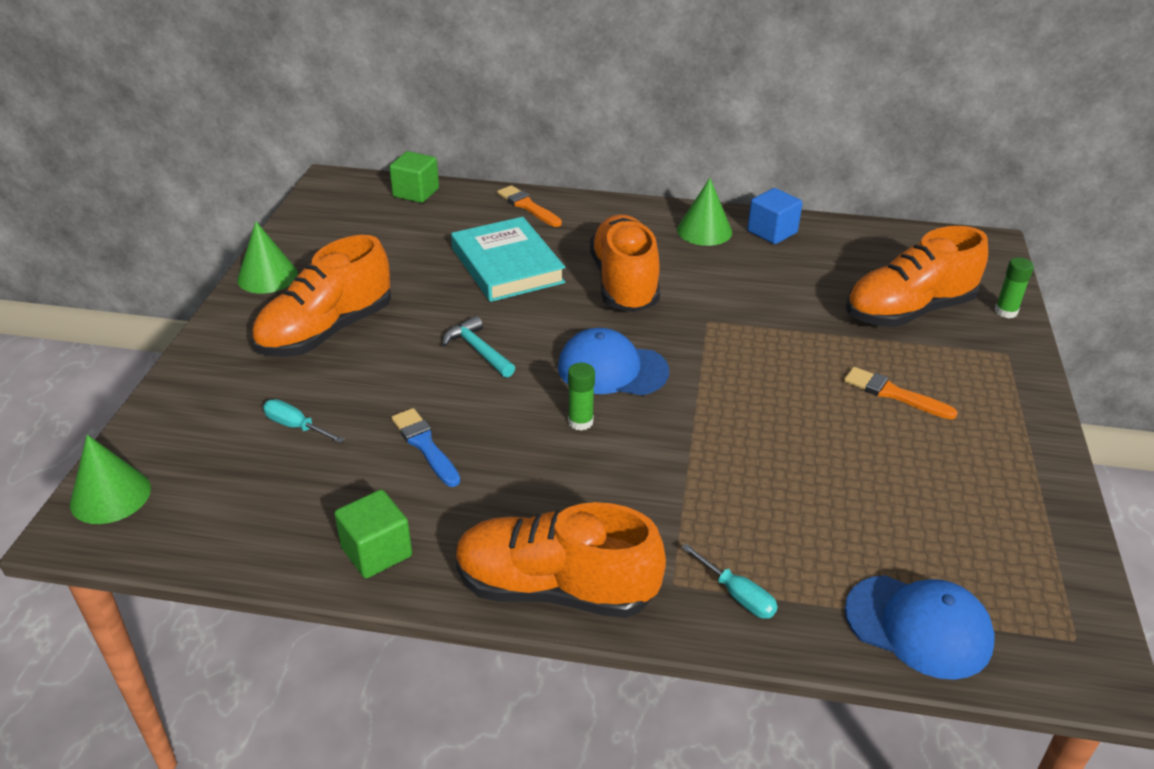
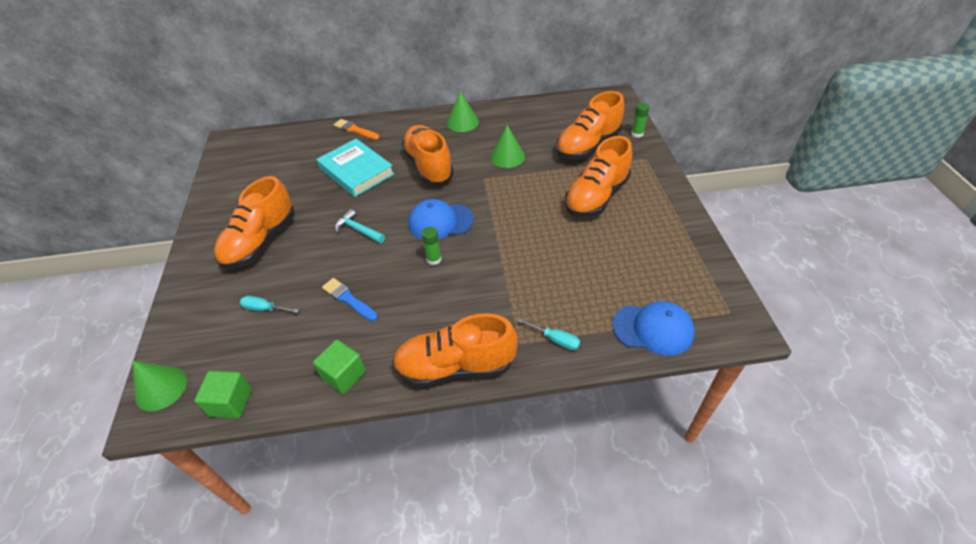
camera: 15 degrees left, 10 degrees up
(267, 276) = (209, 214): green cone -> green cone (507, 156)
(416, 193) = (283, 136): green cube -> green cube (231, 402)
(772, 232) = (500, 114): blue cube -> none
(893, 394) = (596, 197): orange brush -> orange shoe

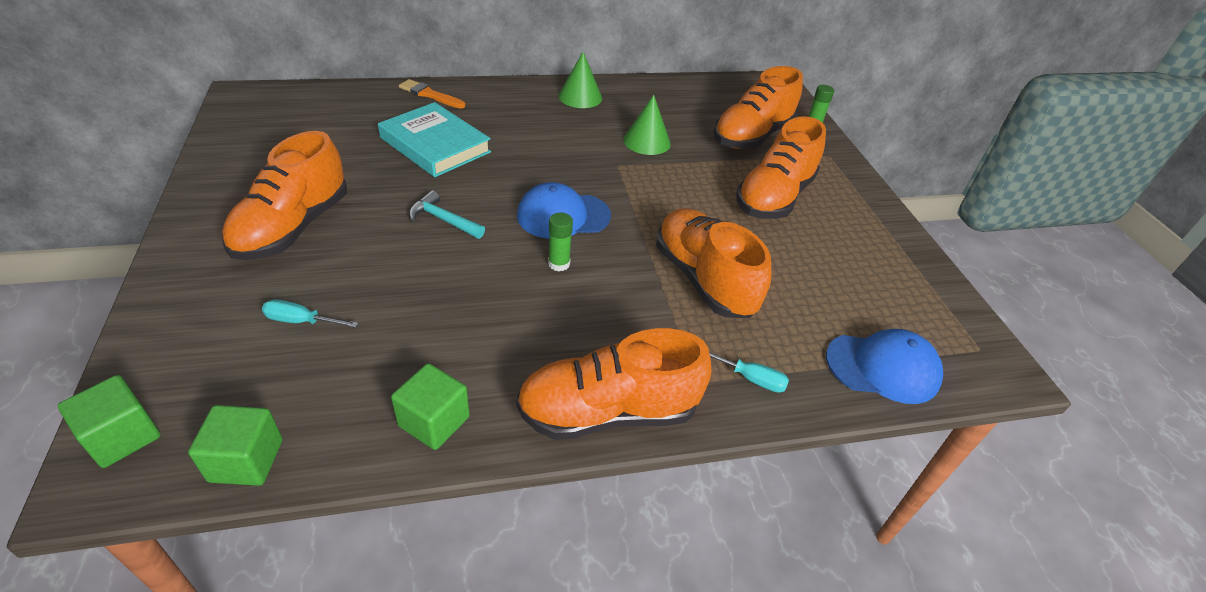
camera: 10 degrees left, 5 degrees down
(161, 388) = (122, 436): green cone -> green cube
(348, 299) = (434, 312): blue brush -> none
(428, 166) = (539, 145): orange shoe -> orange shoe (704, 279)

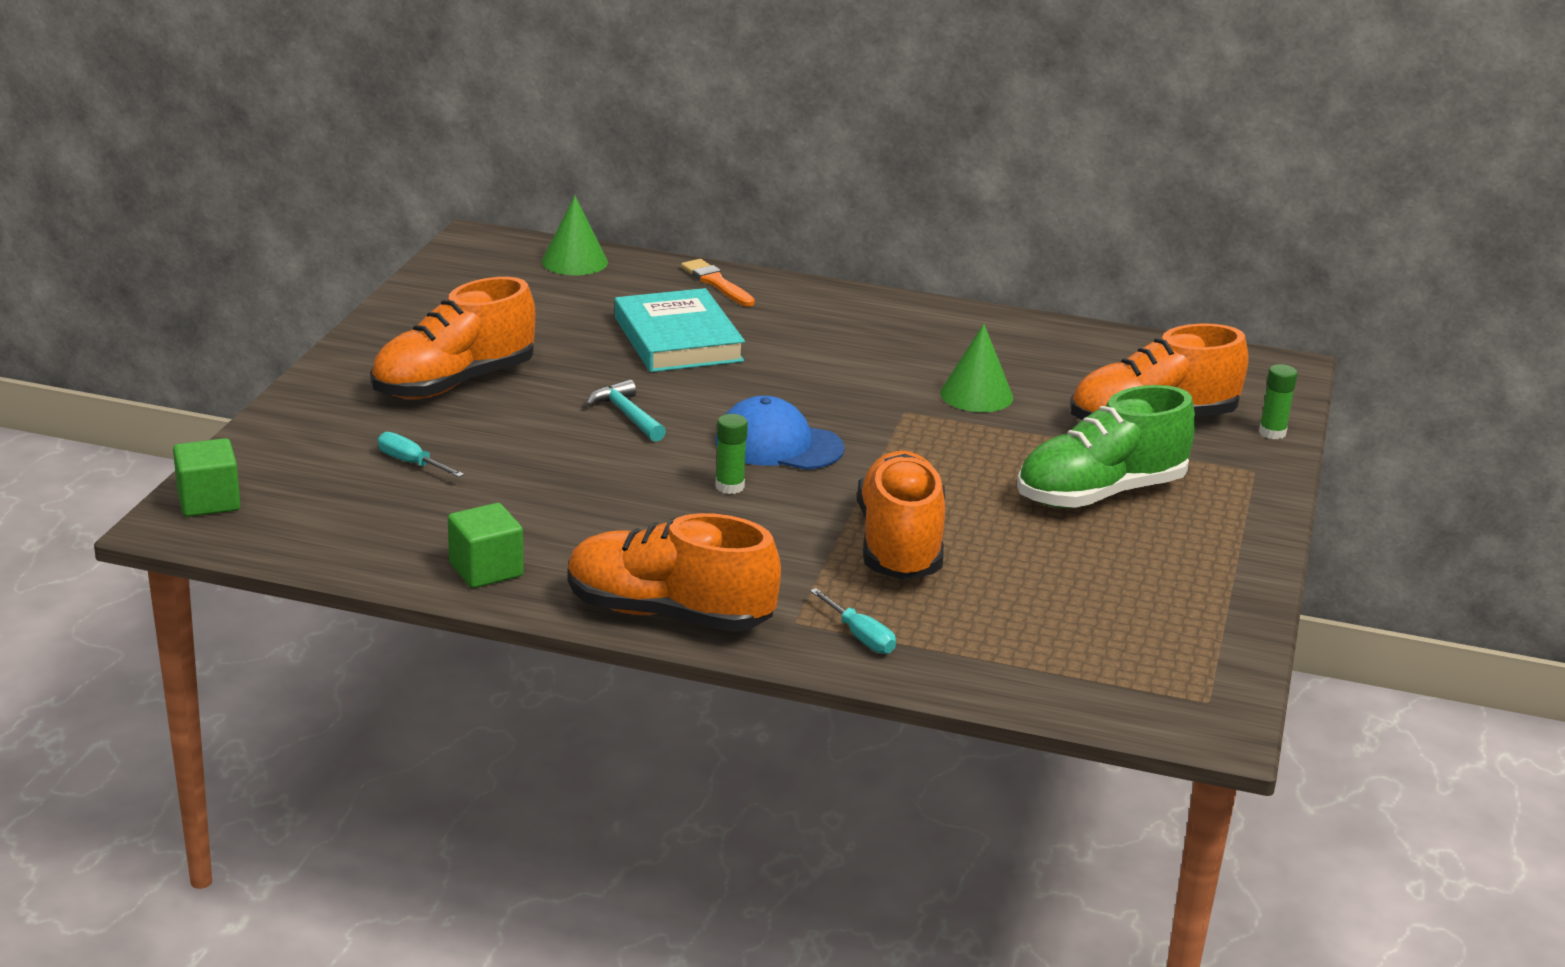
camera: 30 degrees right, 15 degrees down
(246, 460) = (300, 546): green cube -> none
(580, 97) = (930, 325): green cone -> green cone (574, 261)
(774, 197) = (1100, 494): orange shoe -> green shoe
(882, 368) = (1044, 676): blue cap -> none

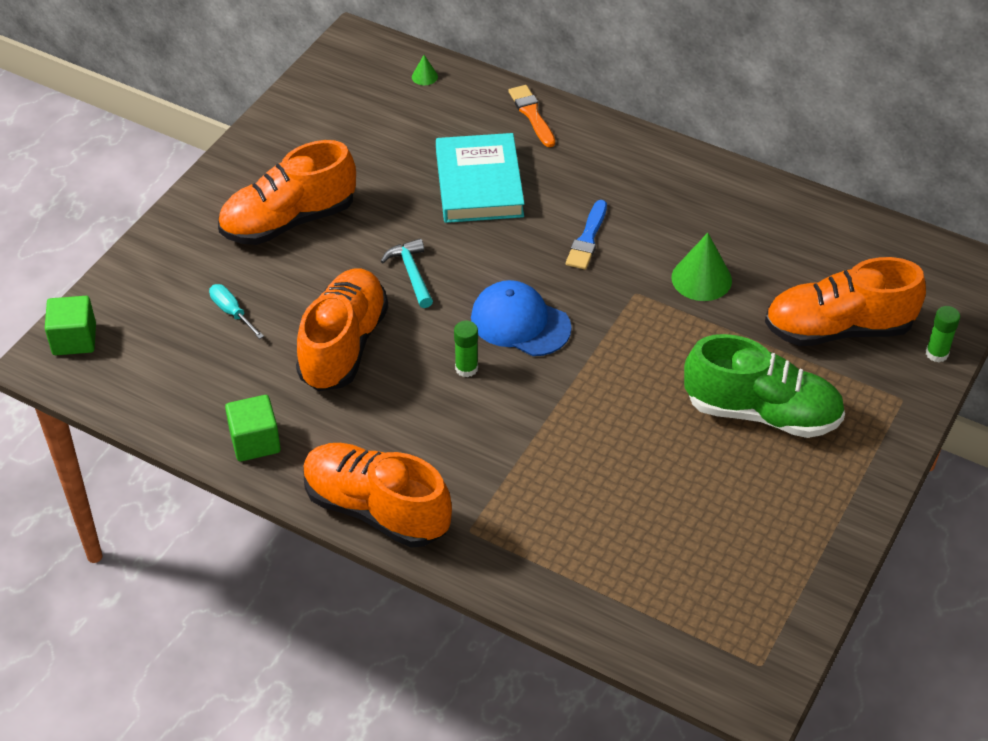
camera: 15 degrees right, 20 degrees up
(574, 261) = (424, 76): green cone -> green cone, size x0.49
(828, 373) = (587, 239): none -> blue brush
(860, 637) = (513, 554): turquoise screwdriver -> none
(899, 545) = (578, 454): orange shoe -> orange shoe (343, 345)
(1100, 494) = (762, 413): green shoe -> green shoe turned 150 degrees counterclockwise

